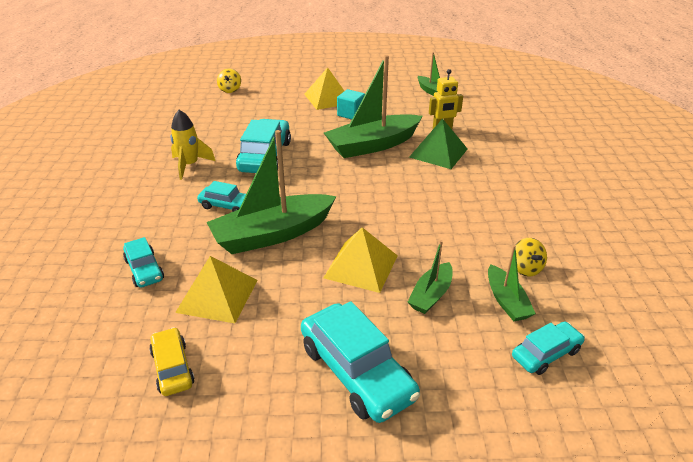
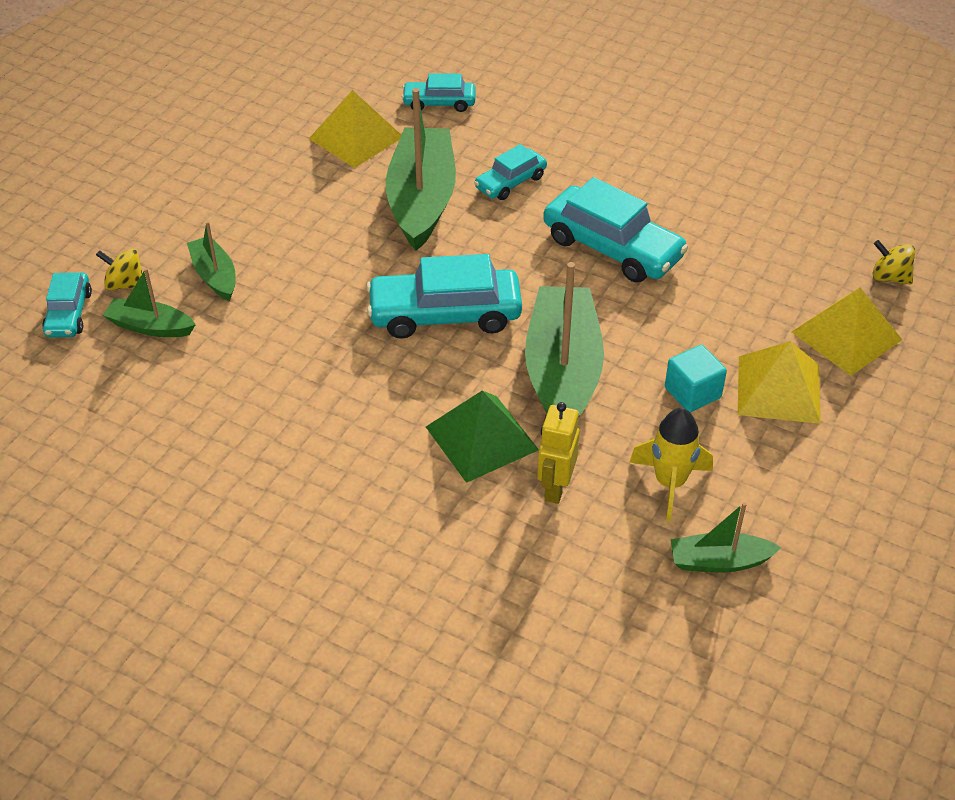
camera: 120 degrees right, 10 degrees up
(173, 367) = (290, 95): yellow car -> none
(190, 165) = (637, 175): yellow rocket -> yellow rocket (670, 483)
(356, 372) = (180, 188): turquoise car -> turquoise car (445, 314)
(361, 266) = (305, 245): yellow pyramid -> yellow pyramid (846, 335)
(525, 268) = (174, 373): yellow spinning top -> yellow spinning top (125, 284)

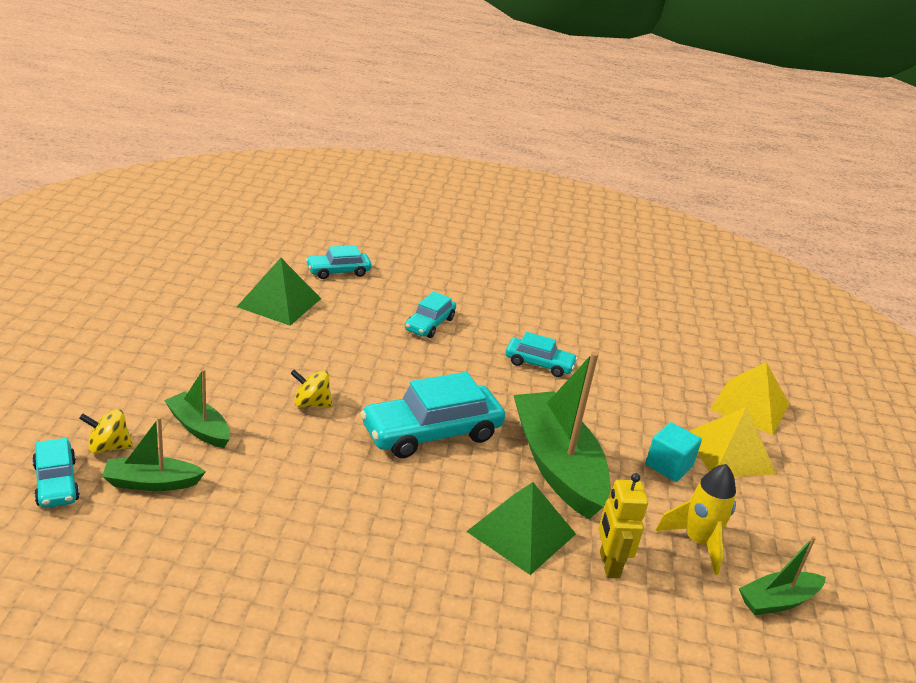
camera: 25 degrees left, 15 degrees down
(356, 137) = (279, 302): yellow pyramid -> green pyramid
(421, 200) = (362, 344): green boat -> none
(612, 248) = (539, 364): turquoise car -> turquoise car, size x0.56
(889, 277) = (750, 361): yellow spinning top -> yellow spinning top (311, 404)

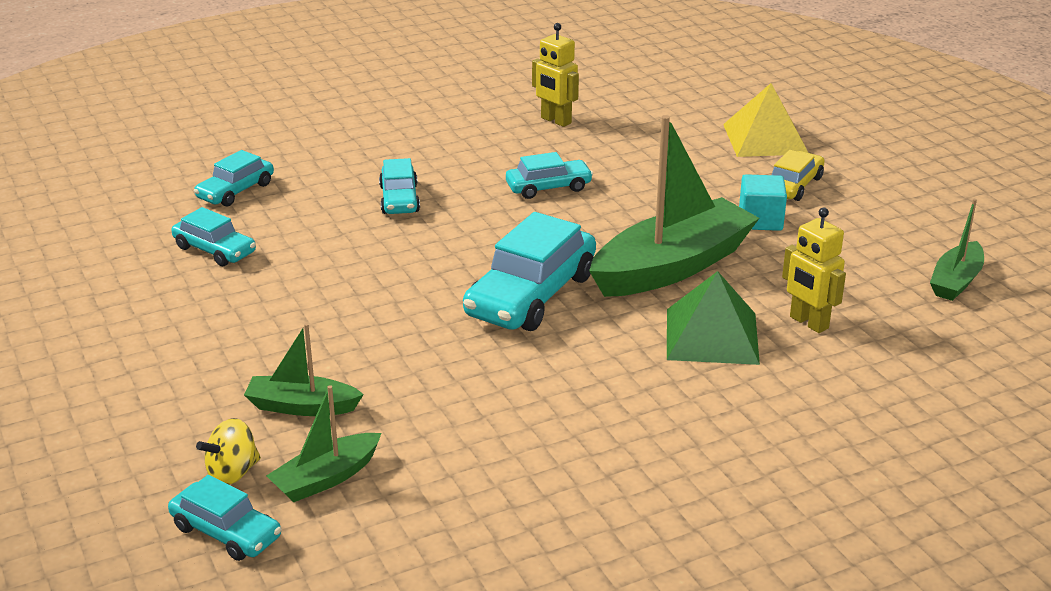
camera: 30 degrees left, 0 degrees up
(279, 302) = (215, 250): green pyramid -> turquoise car
(311, 404) = (383, 328): yellow spinning top -> none
(557, 465) = (672, 266): green boat -> green boat turned 105 degrees clockwise
(603, 320) = (555, 121): none -> yellow robot
(698, 542) = (852, 269): yellow rocket -> none
(729, 453) = (794, 185): yellow pyramid -> yellow car

